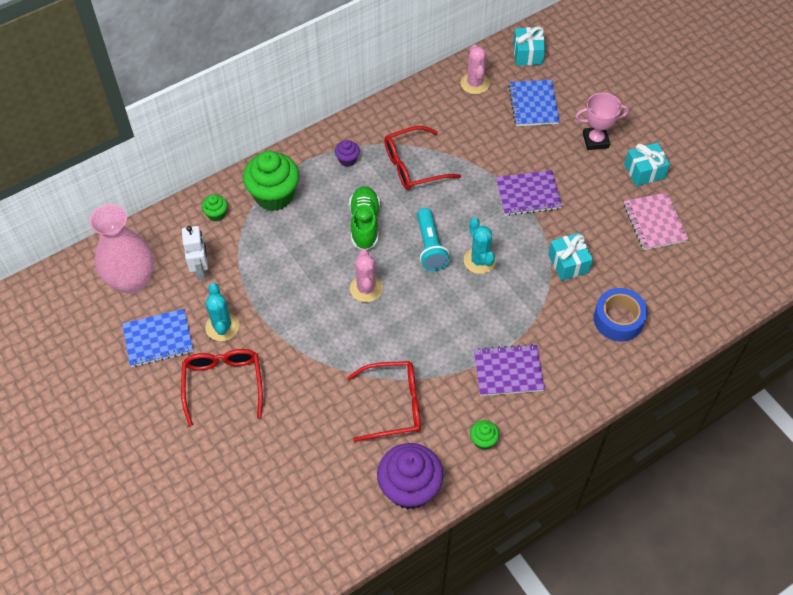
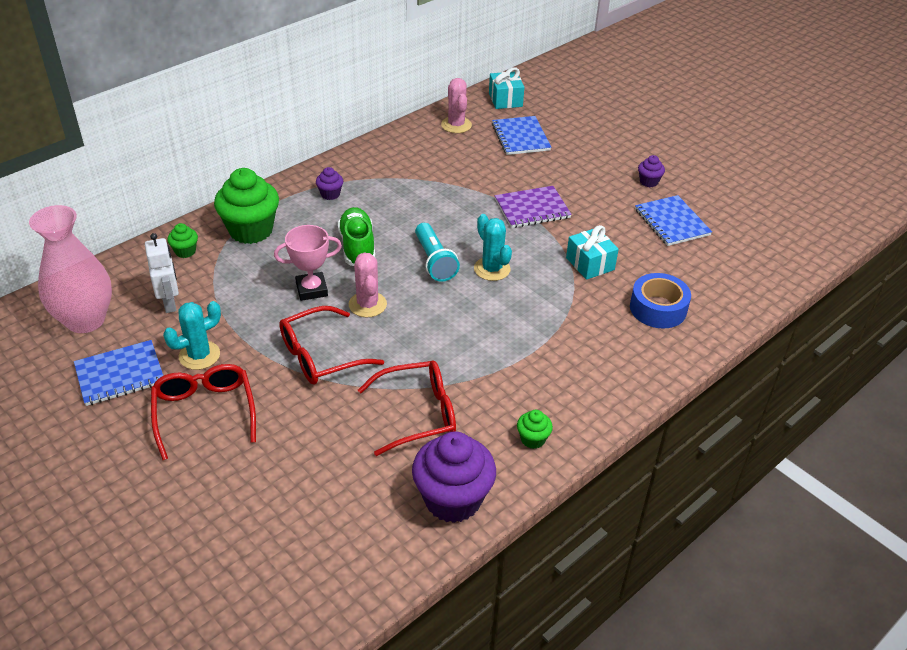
camera: 10 degrees left, 15 degrees down
(222, 327) = (199, 355): turquoise cactus -> turquoise cactus turned 75 degrees clockwise
(413, 166) = (403, 194): red glasses -> red glasses (320, 356)
(508, 371) = (547, 367): purple notebook -> none
(595, 140) = (591, 161): pink trophy -> pink trophy (311, 289)
(644, 171) = (648, 182): turquoise gift -> purple cupcake
(654, 222) = (672, 222): pink notebook -> blue notebook

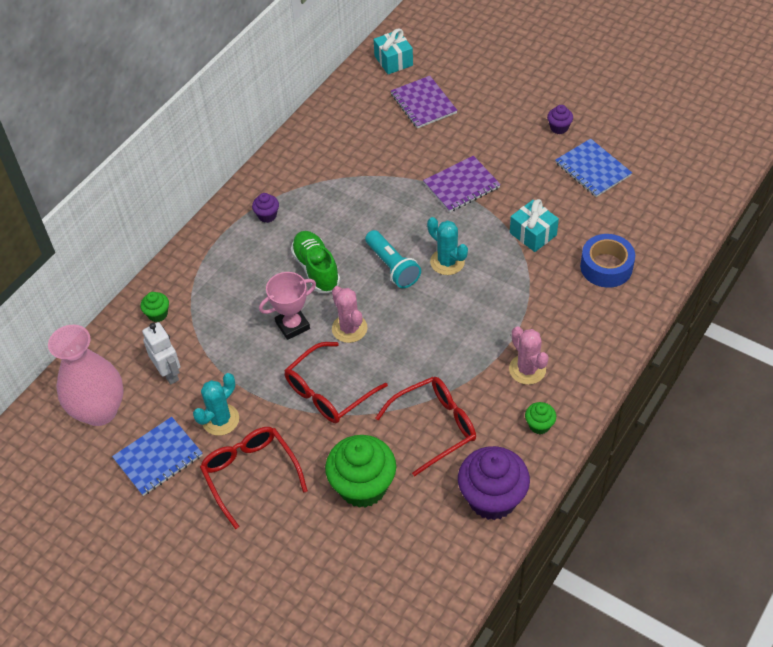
camera: 10 degrees left, 10 degrees up
(251, 230) = (209, 275): green cupcake -> green cupcake (363, 486)
(456, 125) = (356, 103): pink cactus -> pink cactus (527, 369)
(520, 137) = (423, 103): blue notebook -> purple notebook

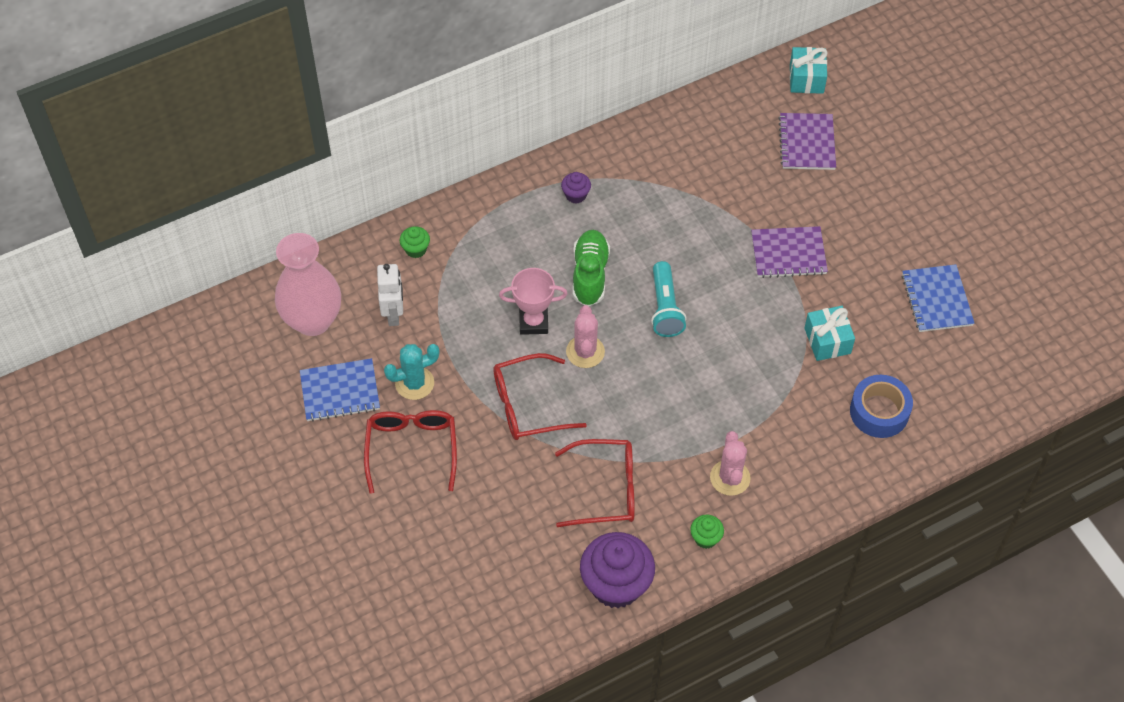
camera: 25 degrees right, 5 degrees up
(363, 486) = (505, 512): green cupcake -> none
(447, 262) = (722, 329): turquoise cactus -> none
(559, 128) = (932, 236): purple cupcake -> none

